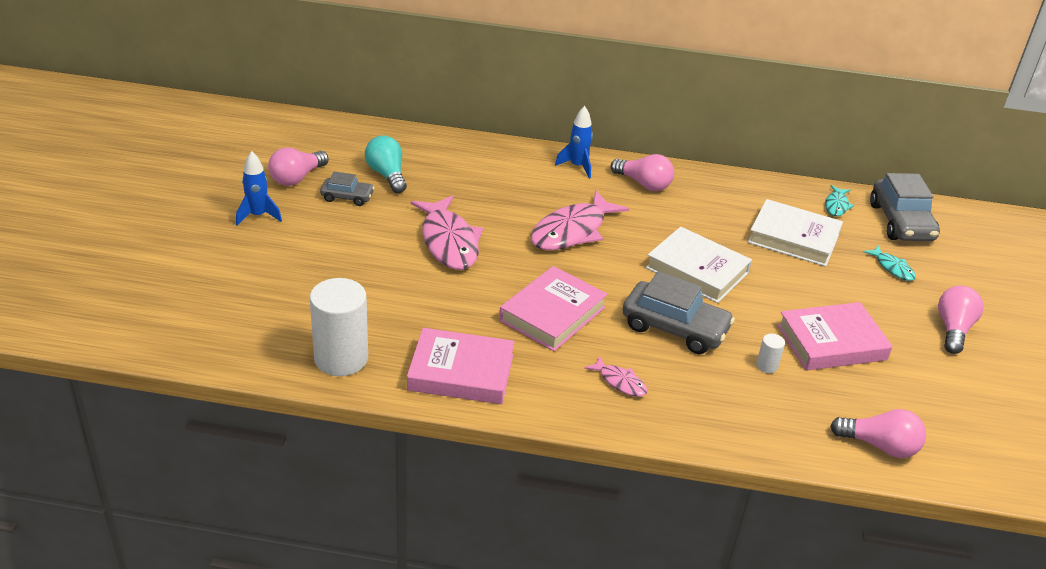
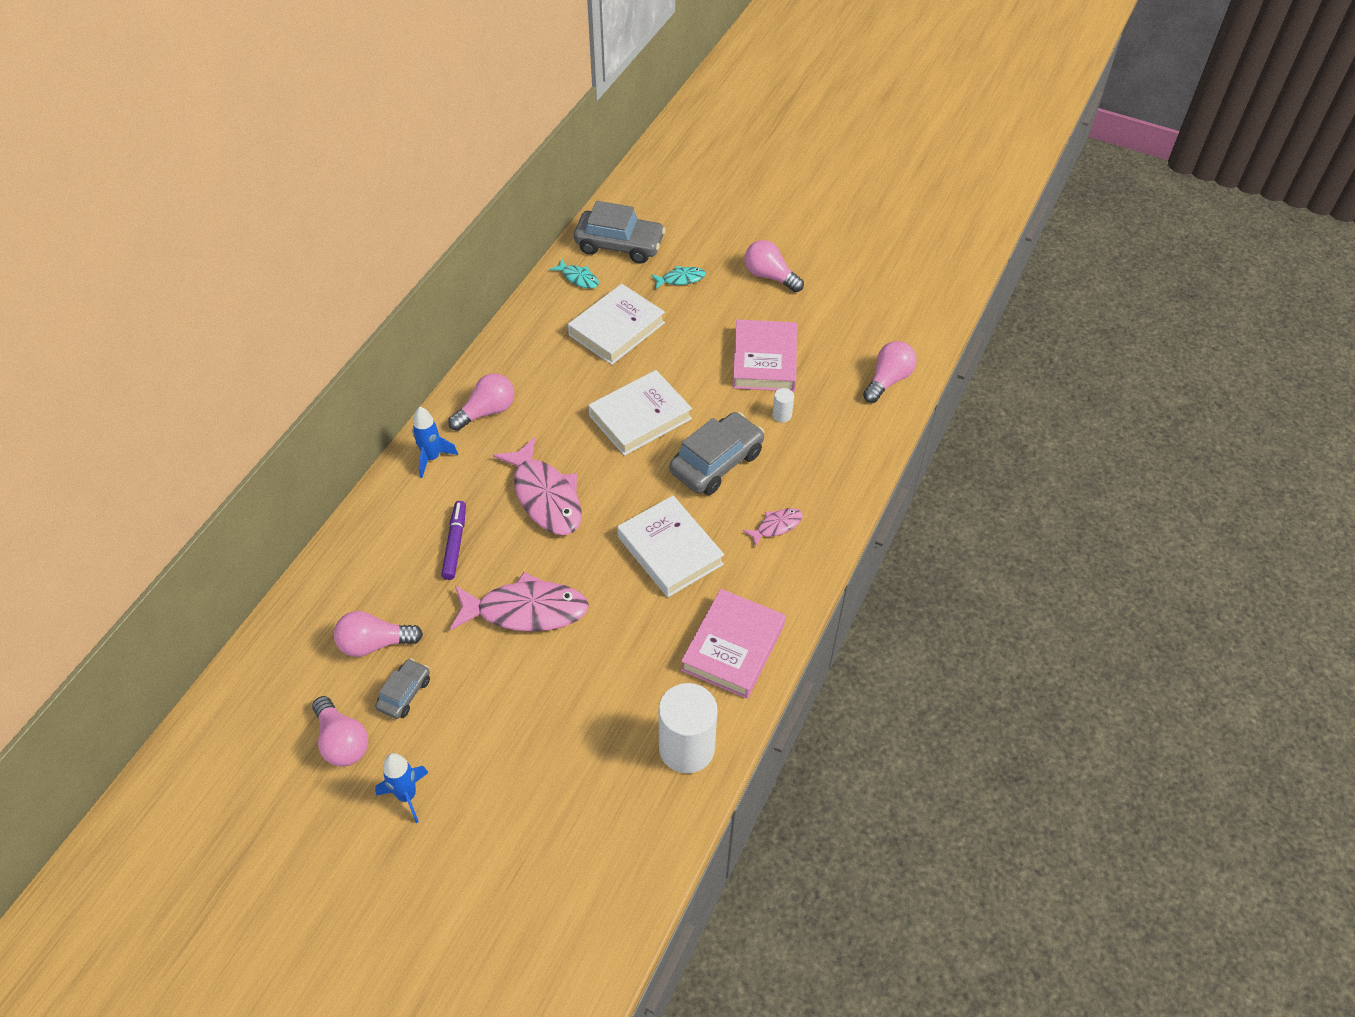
camera: 70 degrees left, 15 degrees up
(387, 175) = (374, 643): turquoise light bulb -> pink light bulb
(498, 194) = (455, 543): none -> purple marker
(552, 314) = (670, 550): pink book -> white book

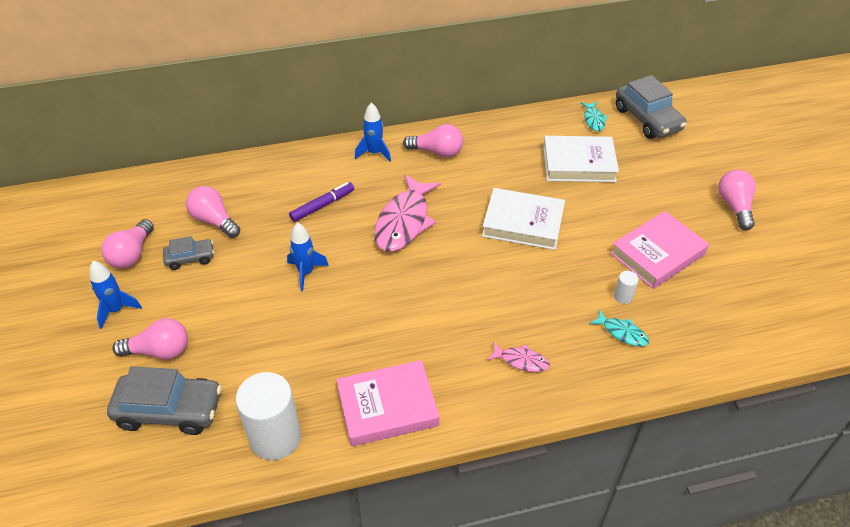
camera: 50 degrees right, 5 degrees down
(526, 611) = (306, 272): pink fish -> blue rocket
(670, 550) = (432, 313): white book -> none
(681, 279) = (663, 165): turquoise fish -> turquoise fish (622, 333)
(716, 462) = (535, 288): grey car -> grey car (169, 410)
(888, 380) = (741, 339): pink light bulb -> pink light bulb (159, 351)

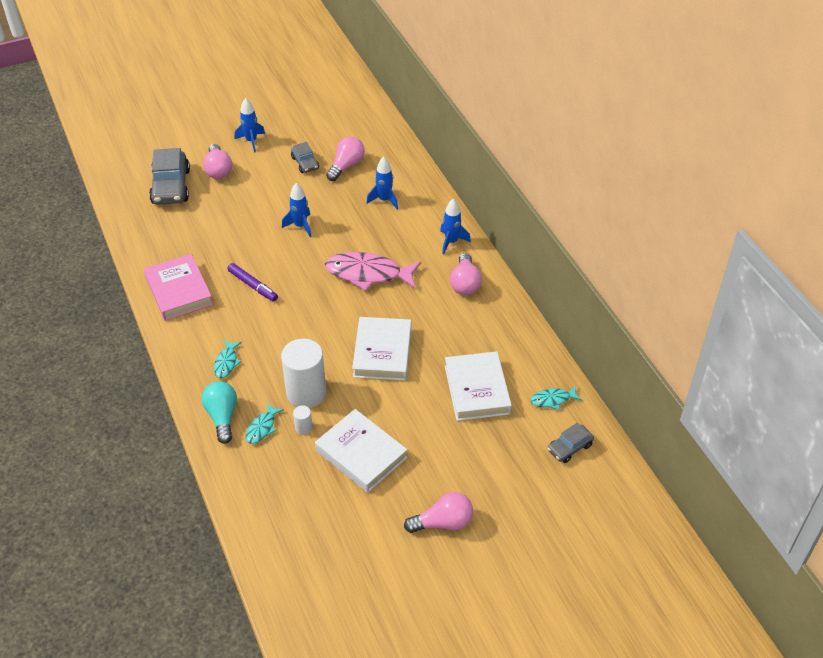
camera: 80 degrees right, 0 degrees up
(132, 254) = (304, 134): pink light bulb -> none
(275, 437) = (152, 239): white cylinder -> white cylinder (306, 393)
(289, 195) = (384, 200): none -> blue rocket
(322, 205) = (376, 222): purple marker -> purple marker (253, 286)
(521, 361) = (226, 363): pink fish -> turquoise fish
(605, 369) = (222, 416): none -> turquoise light bulb
(647, 119) = (569, 447): grey car -> grey car, size x0.55
(657, 254) = (361, 454): pink book -> white book

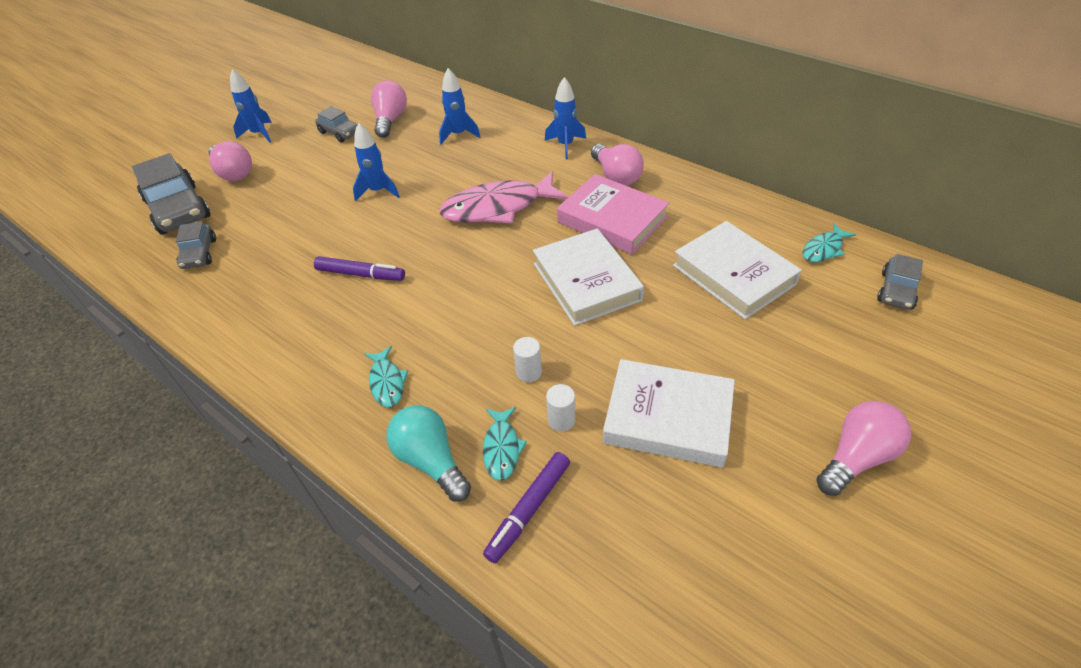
camera: 25 degrees left, 0 degrees up
(168, 228) = (199, 253): none -> grey car
(179, 291) = (258, 320): pink book -> pink book (612, 219)
(253, 464) = (529, 510): none -> purple marker
(306, 393) = (529, 372): white cylinder -> white cylinder, size x0.42

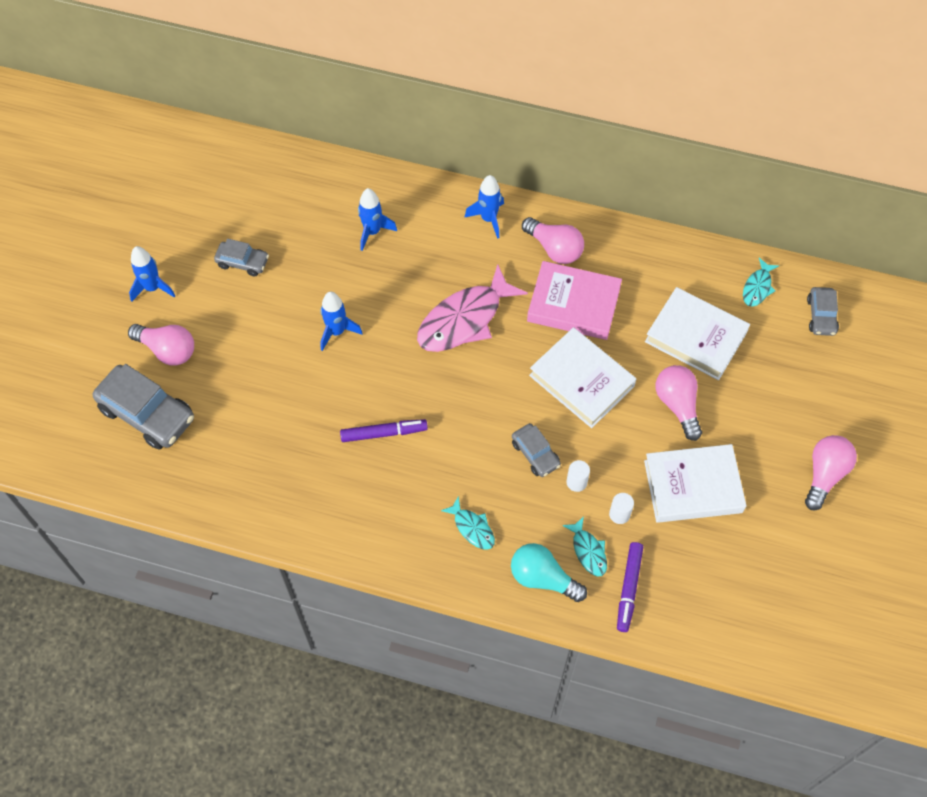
camera: 25 degrees left, 15 degrees up
(199, 253) = (213, 458): grey car -> grey car (535, 454)
(390, 120) = (286, 229): pink light bulb -> pink light bulb (677, 405)

